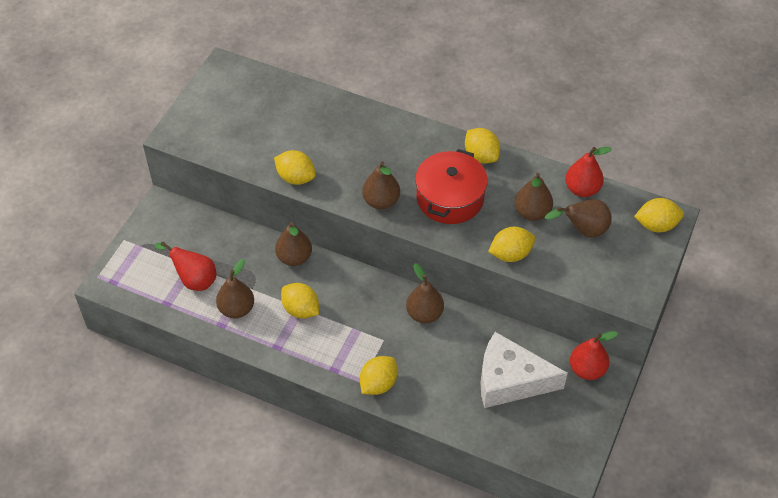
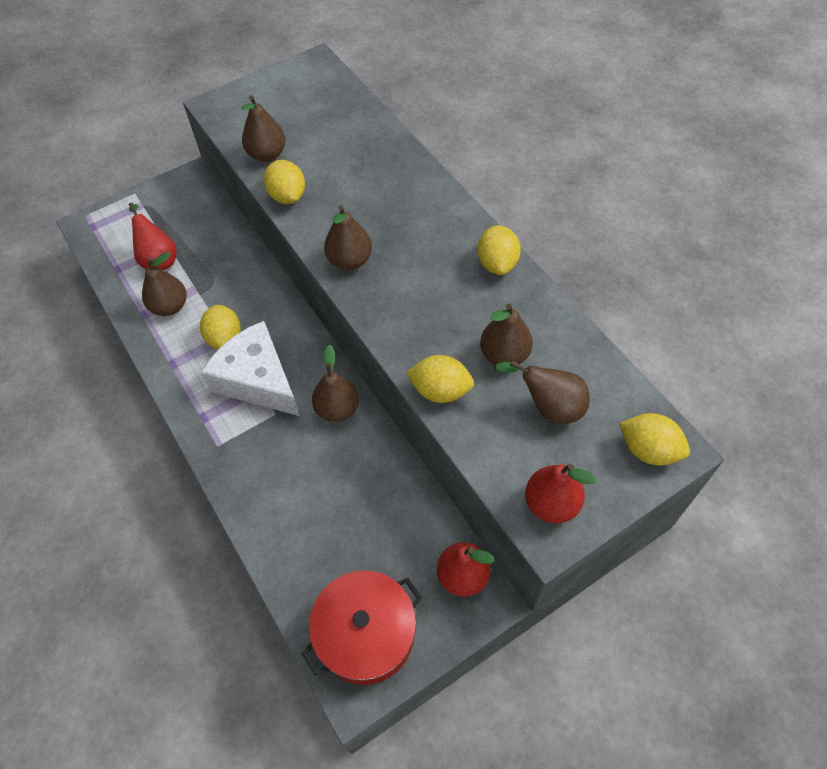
camera: 35 degrees right, 5 degrees up
(294, 257) = (262, 284): brown pear -> brown pear (267, 154)
(378, 384) = (232, 457): yellow lemon -> none
(450, 198) = (425, 293): red pot -> red pot (366, 633)
(510, 380) = (367, 536): white cheese -> white cheese (258, 380)
(582, 189) = (586, 358): red pear -> red pear (551, 504)

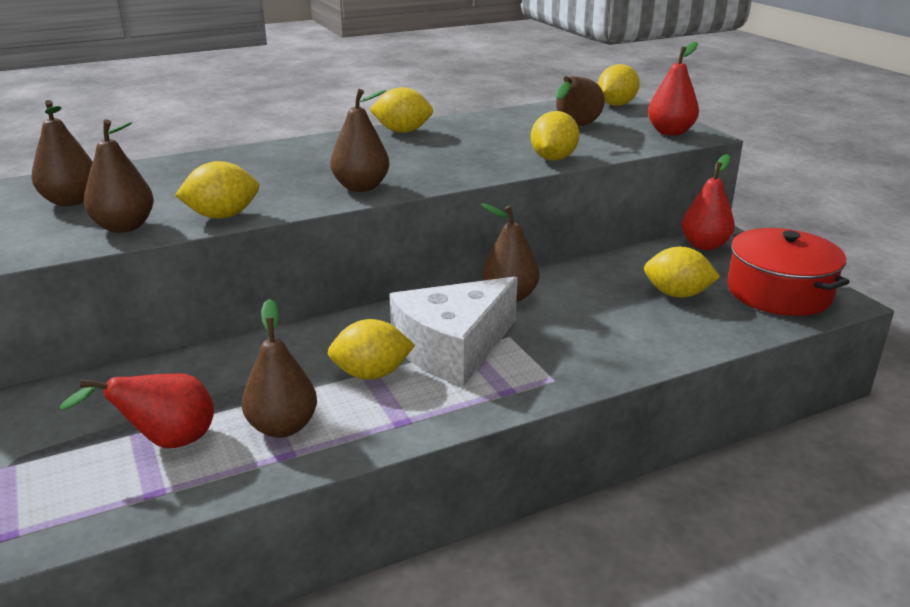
camera: 85 degrees left, 30 degrees down
(353, 539) = (677, 294): none -> yellow lemon
(504, 355) = (515, 136): brown pear -> brown pear (71, 201)

